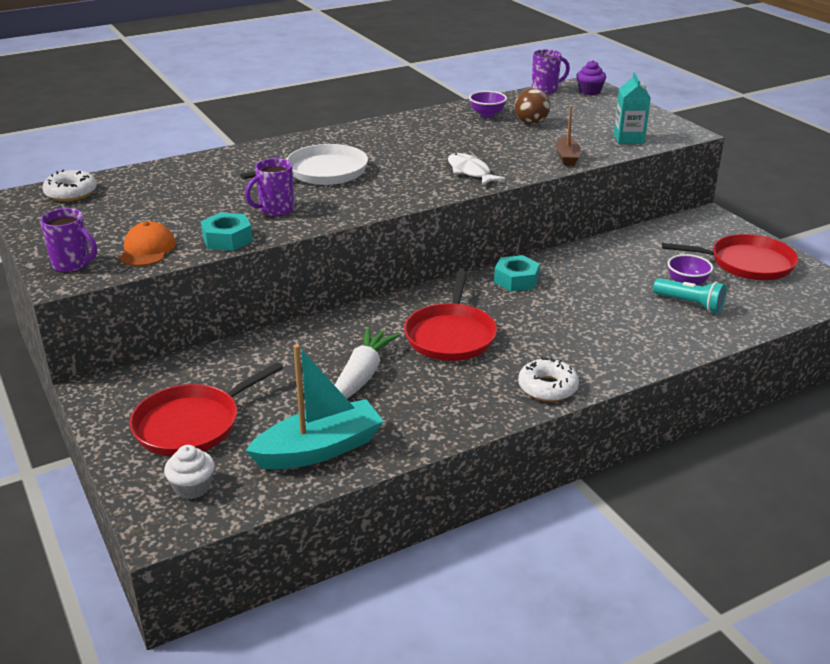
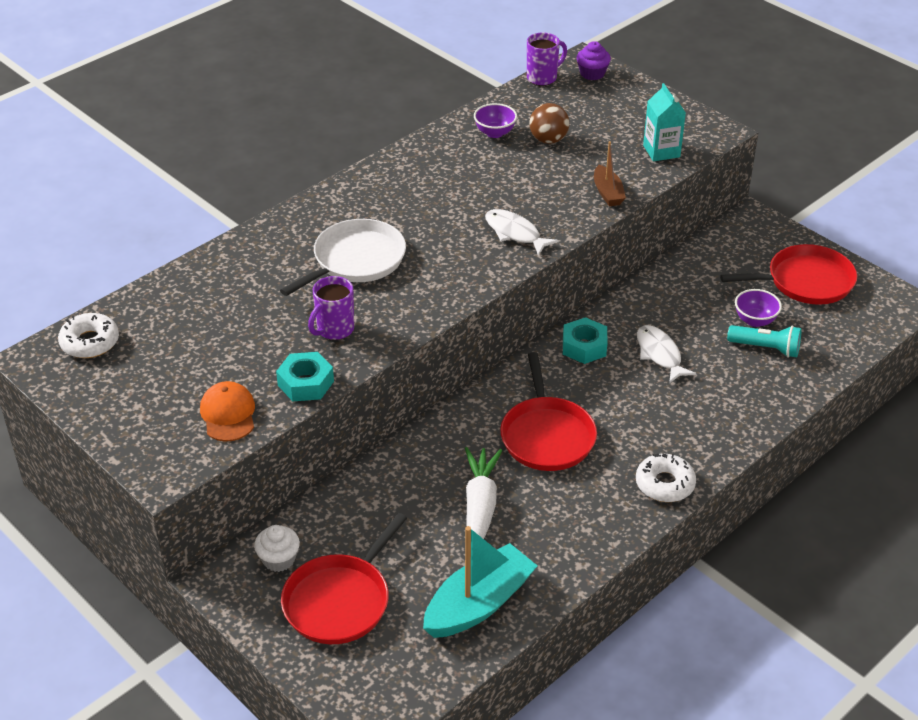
camera: 15 degrees left, 10 degrees up
(73, 264) = (160, 451): purple mug -> none
(192, 487) = (379, 674): white cupcake -> white cupcake (279, 559)
(584, 294) = (659, 354): none -> white fish

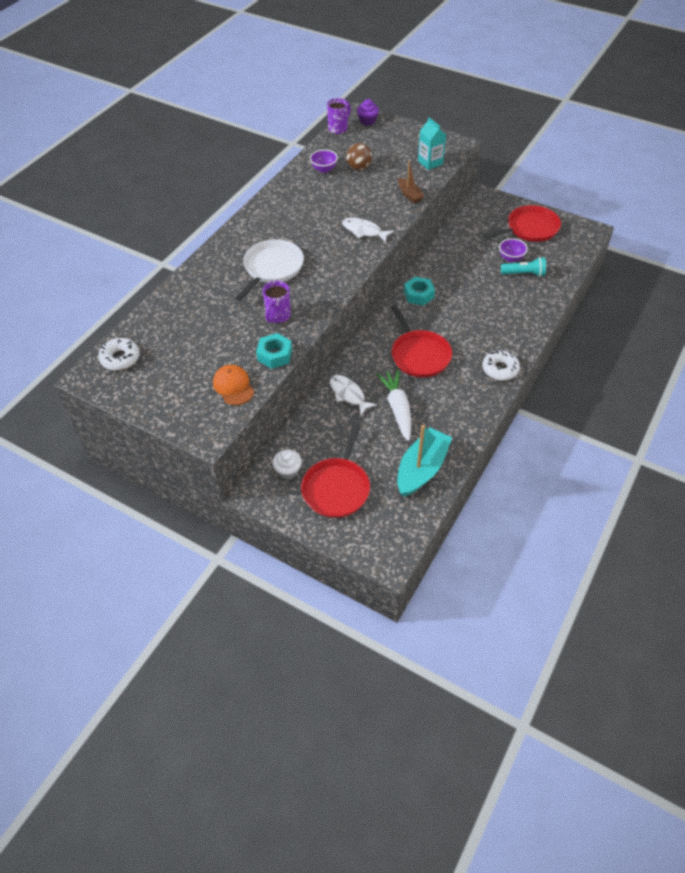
camera: 15 degrees left, 10 degrees up
(659, 354) = (465, 290): white fish -> white fish (348, 394)

